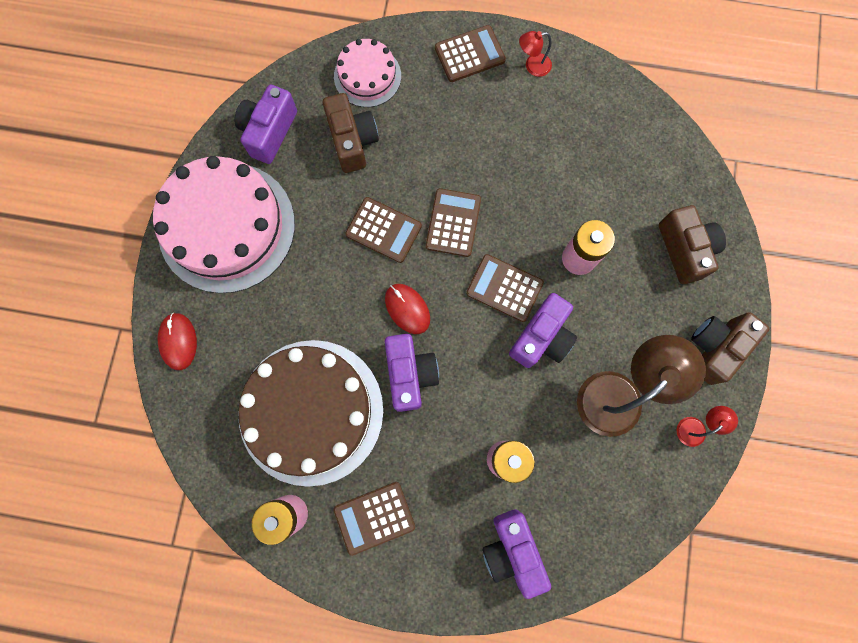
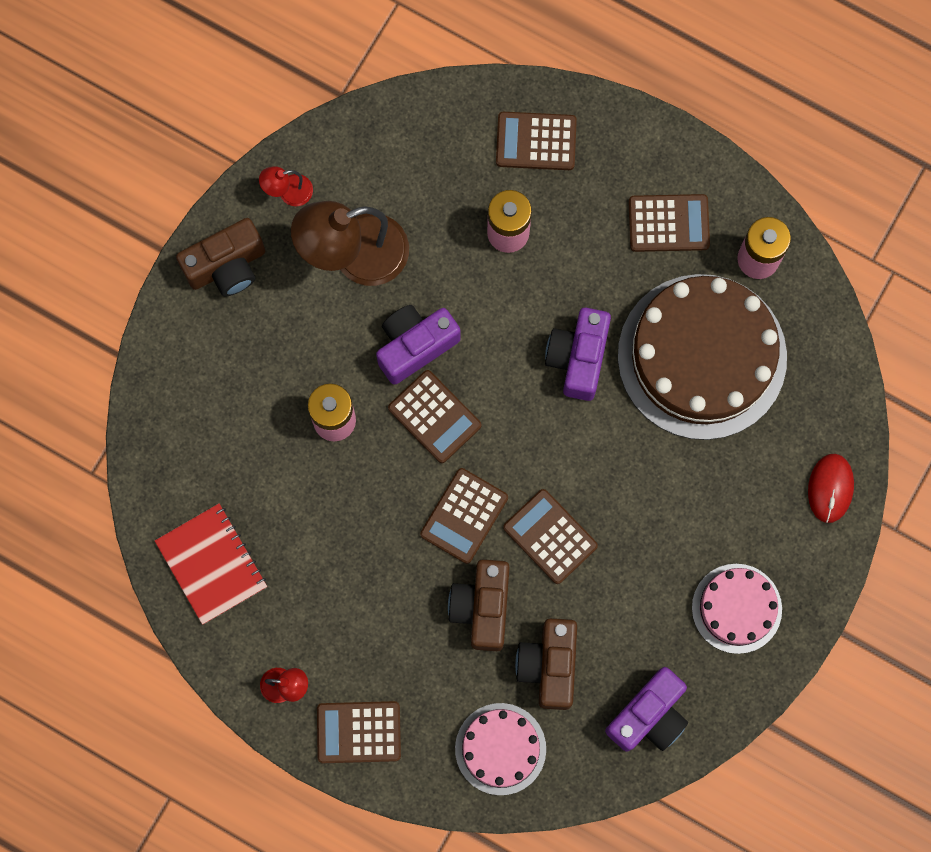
camera: 160 degrees left, 0 degrees up
(227, 227) = (736, 608): pink cake -> pink cake, size x0.52
(407, 309) = (555, 432): red mouse -> none
(512, 550) = (536, 141): purple camera -> brown calculator
(621, 127) = (211, 564): none -> red notebook
(684, 250) = (207, 386): brown camera -> brown camera (482, 607)

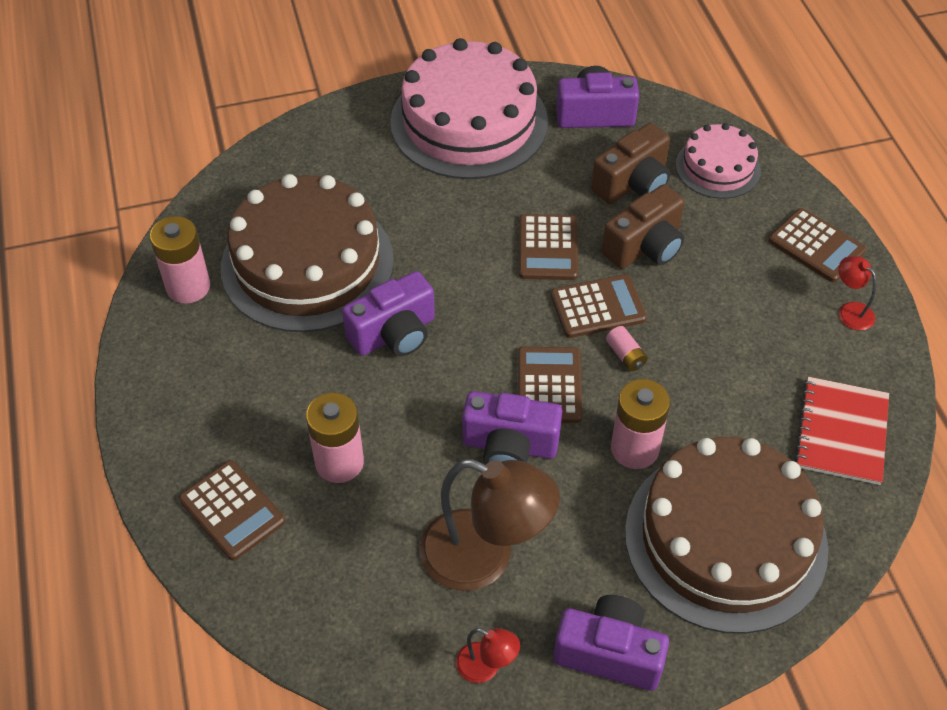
camera: 135 degrees left, 25 degrees down
(222, 407) = (725, 539): none -> brown cake
(227, 266) = (609, 653): brown camera -> purple camera
(407, 491) = (625, 355): none -> pink battery
(668, 223) = (215, 362): brown calculator -> none
(736, 608) = (469, 122): pink cake -> pink cake, size x1.92
(830, 488) = (327, 132): red mouse -> none

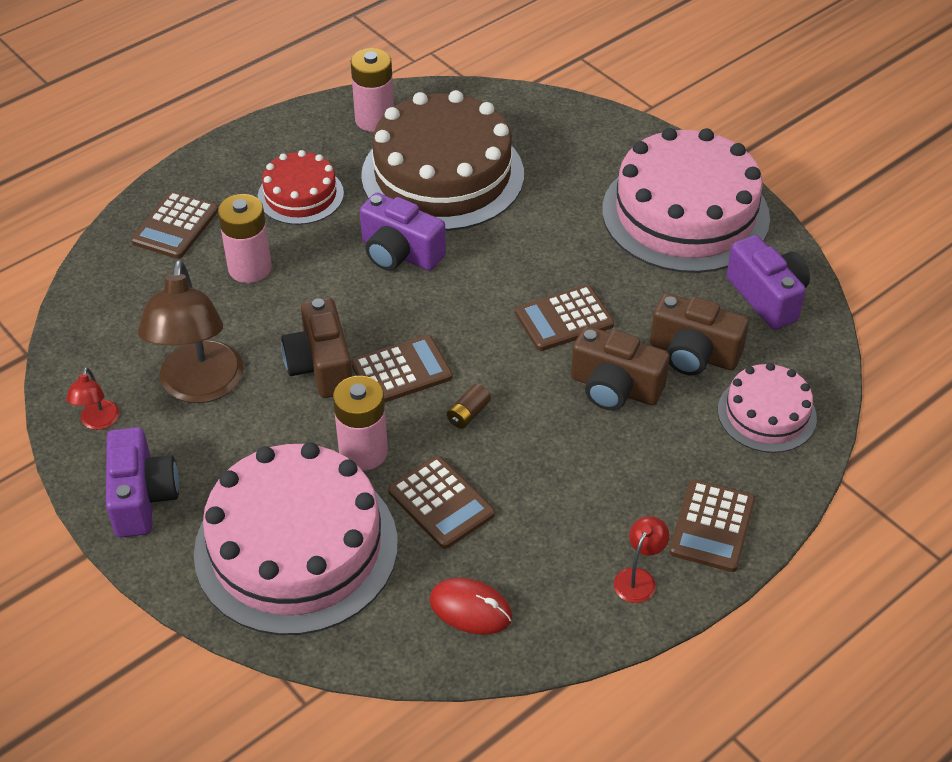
camera: 65 degrees right, 5 degrees down
(259, 385) = (300, 195): none -> red cake
(509, 446) = (321, 366): purple camera -> brown camera
(598, 307) = (514, 376): brown calculator -> brown calculator (441, 503)
(625, 355) = (468, 413): pink battery -> brown battery
(725, 539) = (296, 547): brown cake -> pink cake
(841, 432) = (470, 609): red notebook -> red mouse

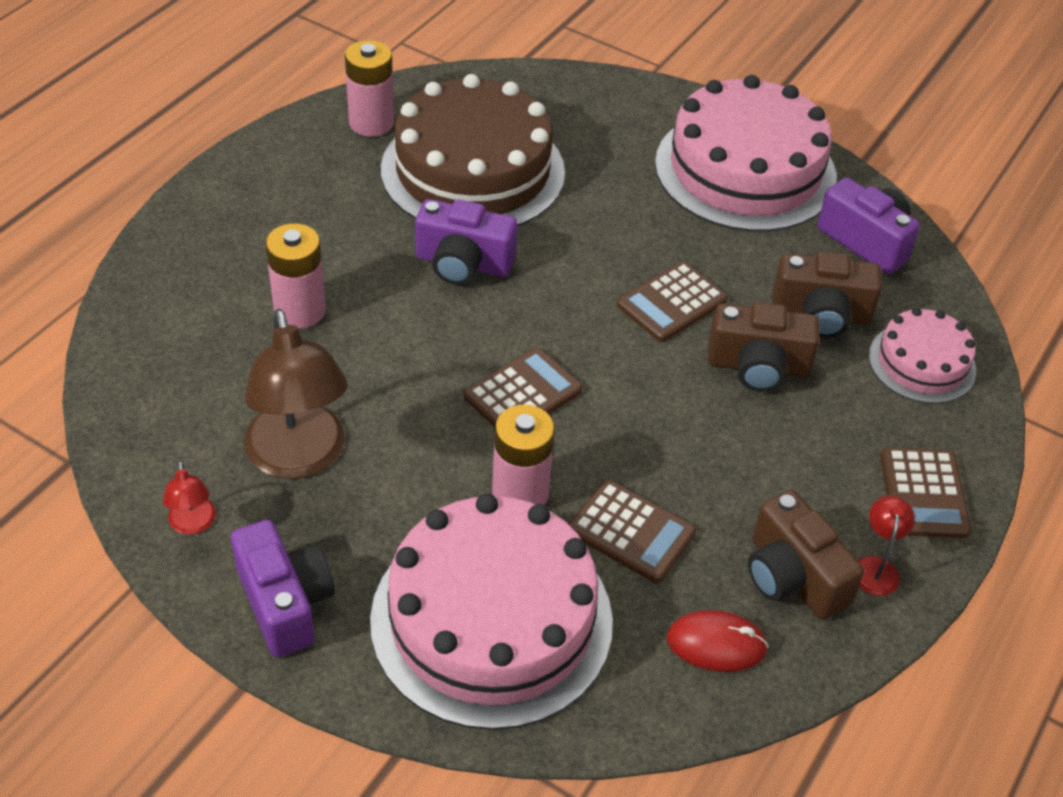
camera: 20 degrees left, 0 degrees up
(175, 226) = (191, 278): brown calculator -> none
(300, 195) = (323, 218): red cake -> none
(321, 366) = (429, 406): brown camera -> brown camera (792, 577)
(468, 413) = (616, 426): brown battery -> none

